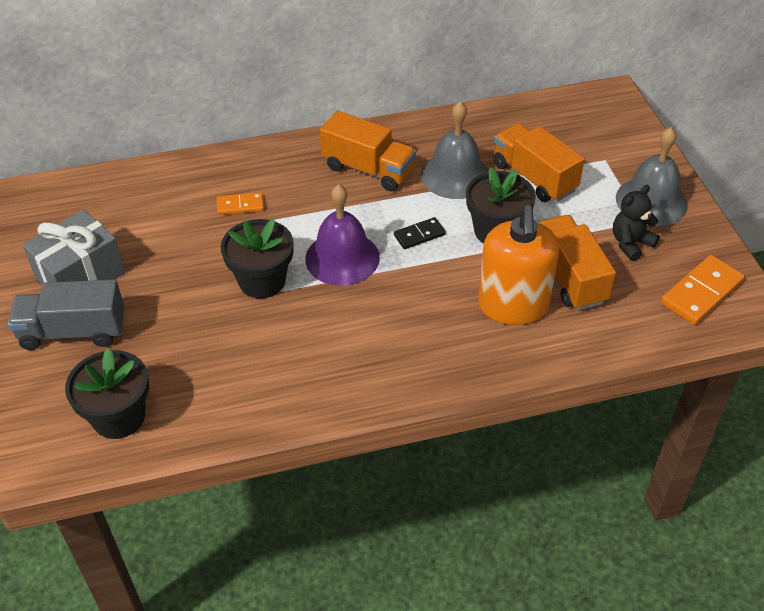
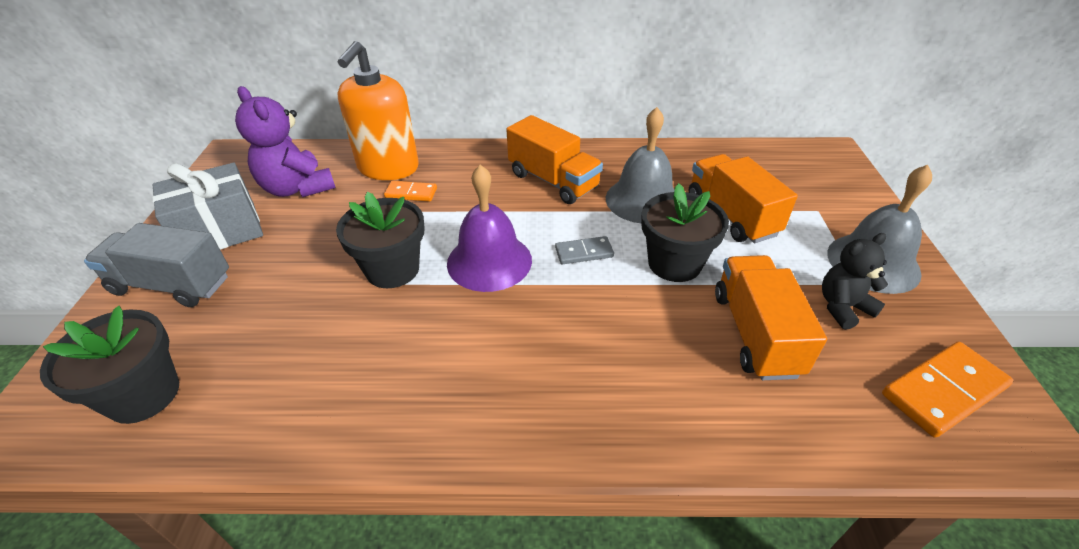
camera: 15 degrees right, 5 degrees down
(126, 220) = (297, 188): none -> purple teddy bear
(419, 235) = (584, 252): black domino -> grey domino
(513, 306) = (674, 356): orange soap dispenser -> orange soap dispenser (388, 168)

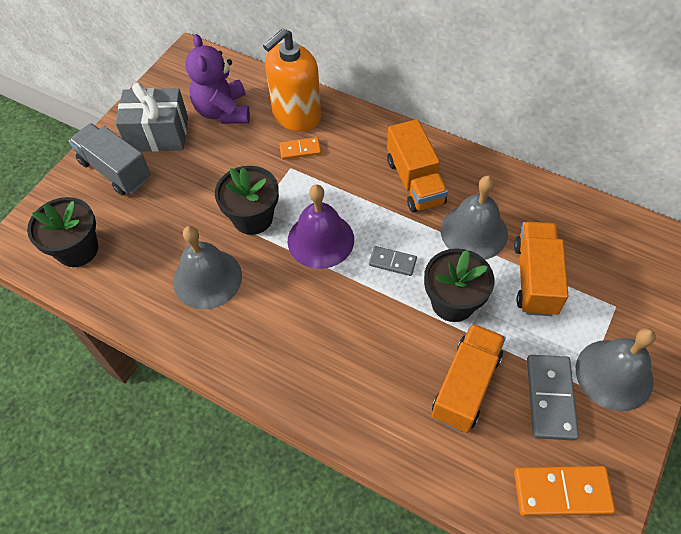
camera: 30 degrees right, 15 degrees up
(368, 352) = (207, 278): none -> grey bell
(411, 193) = (300, 150): orange domino -> orange domino turned 45 degrees counterclockwise
(843, 307) = (550, 398): black teddy bear -> grey domino

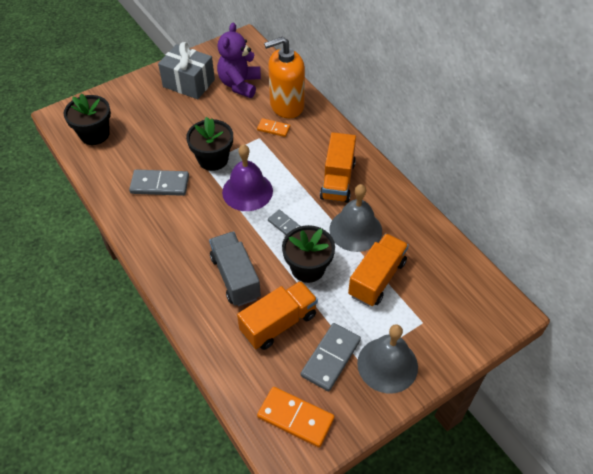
camera: 25 degrees right, 5 degrees down
(115, 170) = (147, 96): grey truck -> grey truck (235, 277)
(207, 278) = (160, 184): grey bell -> grey domino

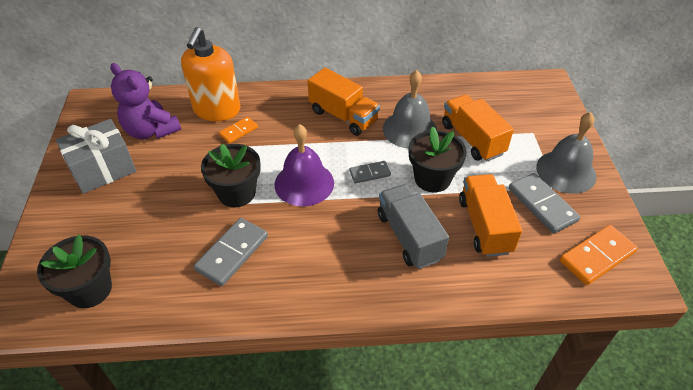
camera: 60 degrees left, 5 degrees down
(235, 277) = (409, 237): grey truck -> grey truck turned 60 degrees clockwise

